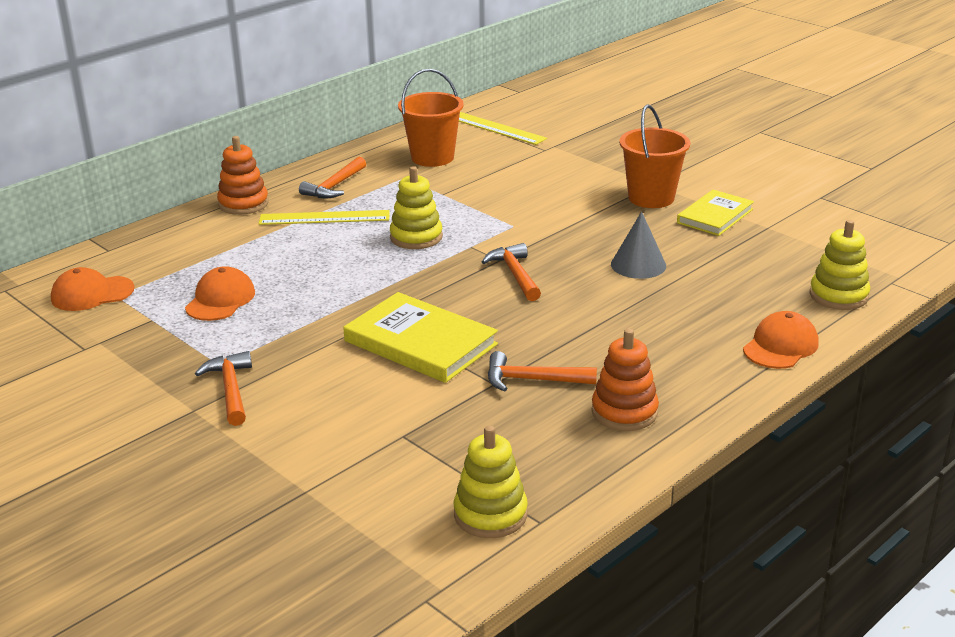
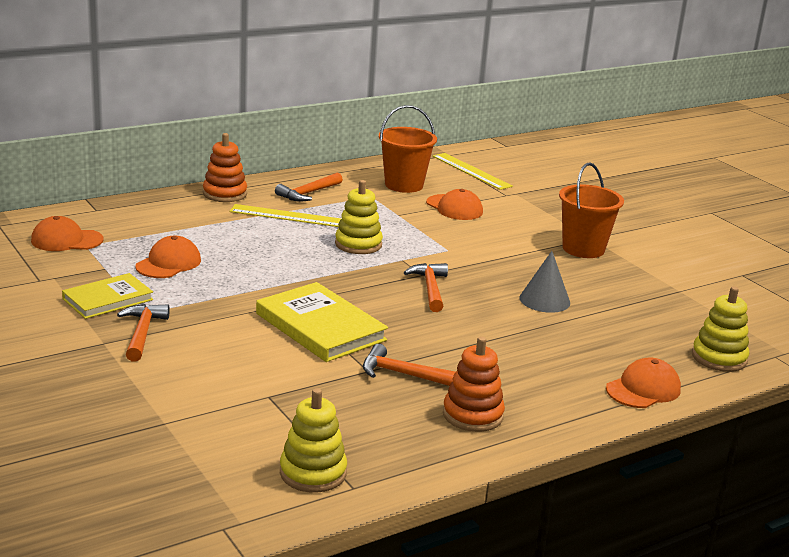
camera: 10 degrees right, 5 degrees down
(498, 175) = (454, 208): none -> orange cap
(715, 216) = (635, 273): yellow book -> yellow book (108, 299)

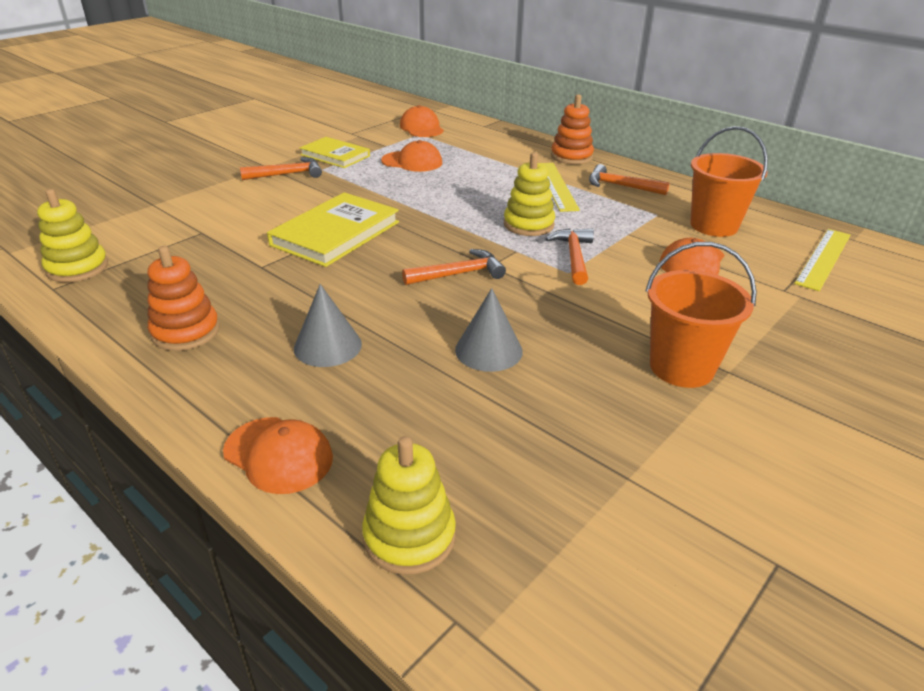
camera: 75 degrees right, 10 degrees up
(404, 374) = (259, 284): orange hammer -> orange hammer (573, 257)
(518, 356) = (327, 346): none -> grey cone

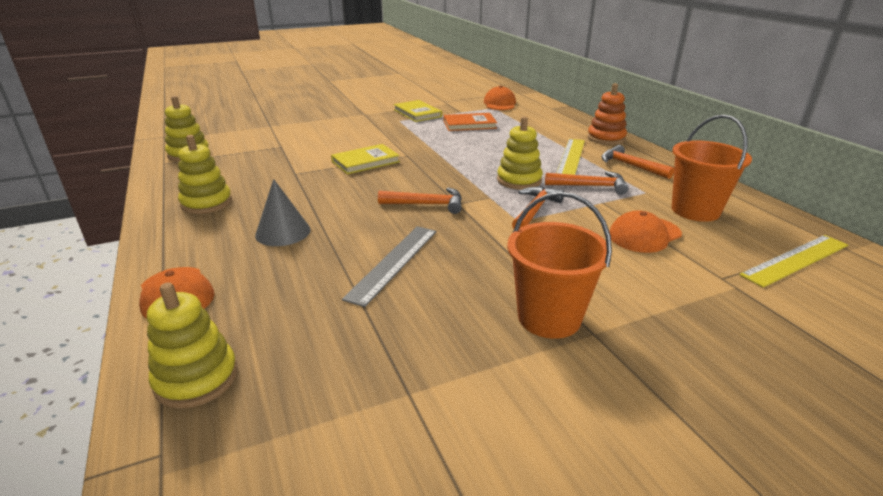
camera: 25 degrees right, 5 degrees down
(185, 332) = (207, 203): orange stacking toy -> yellow stacking toy
(287, 174) = (372, 120): orange hammer -> orange hammer (590, 186)
(336, 233) = (365, 162): yellow book -> yellow book, size x0.65
(412, 162) = (469, 124): orange cap -> orange book
(488, 350) = (394, 263): grey cone -> grey ruler

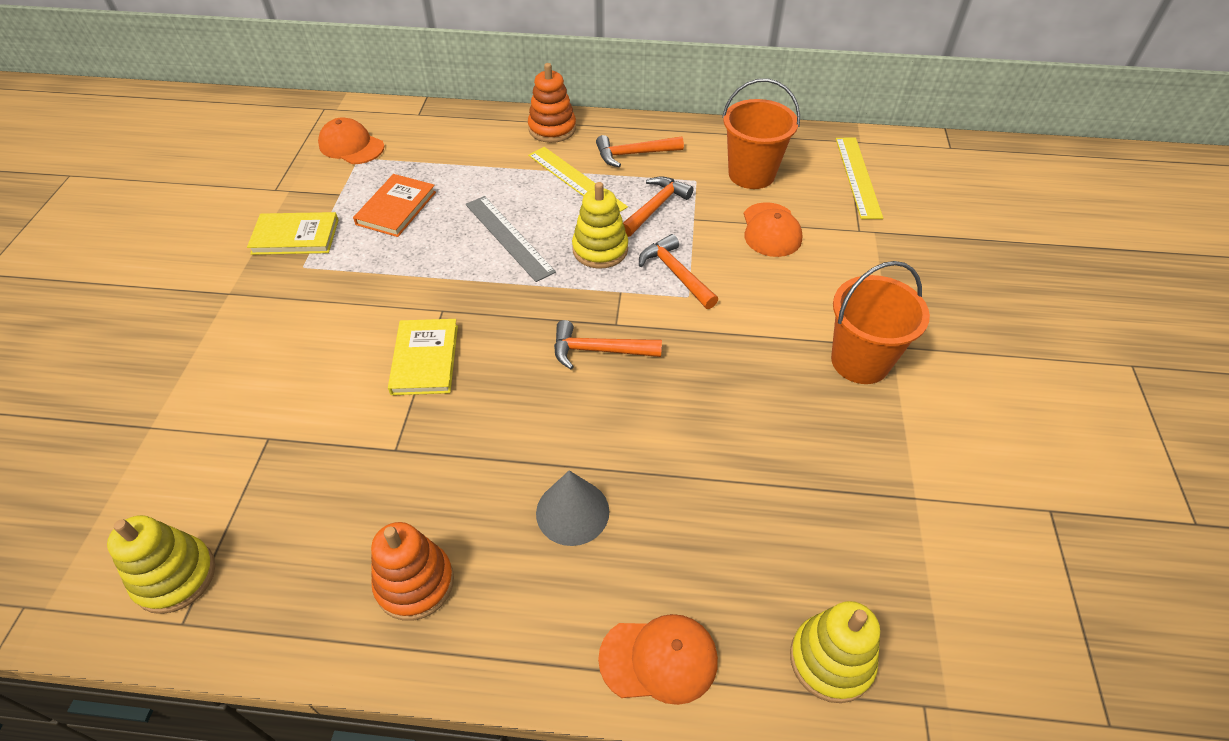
camera: 60 degrees left, 20 degrees up
(207, 203) = (415, 583): yellow stacking toy -> orange stacking toy
(394, 263) = (710, 430): grey ruler -> grey ruler (509, 237)
(426, 204) = (599, 351): orange hammer -> orange hammer turned 120 degrees counterclockwise

